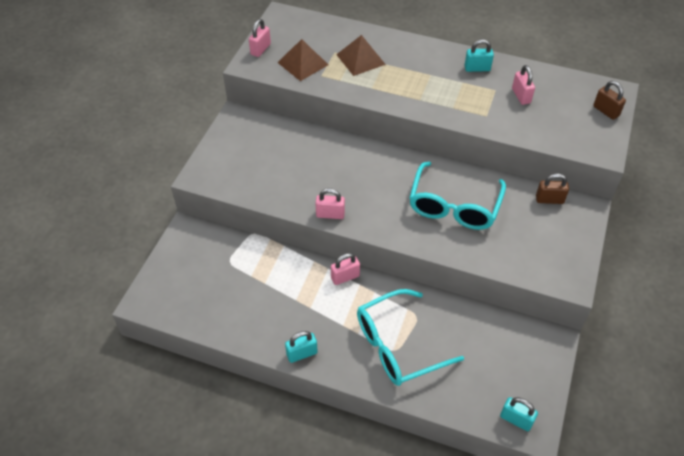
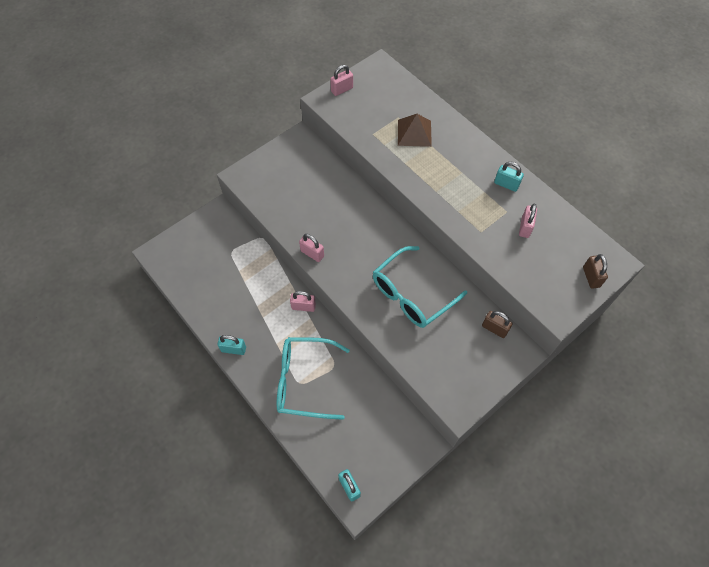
camera: 30 degrees right, 10 degrees up
(303, 63) = (366, 116): brown pyramid -> none

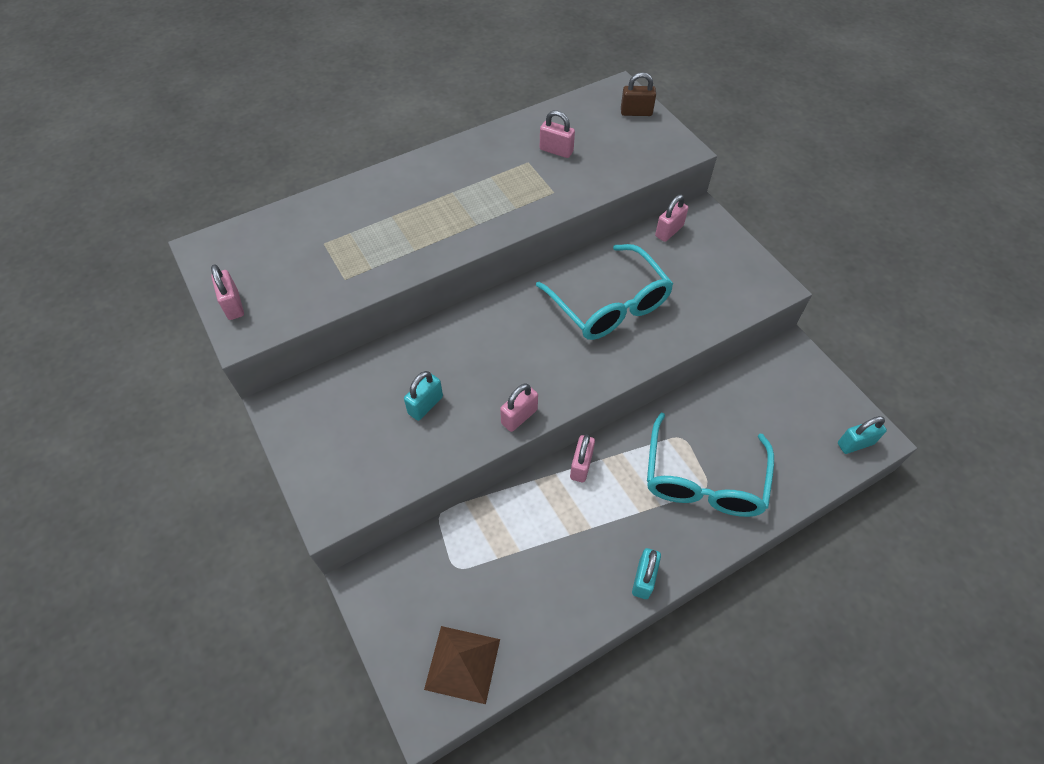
camera: 80 degrees left, 5 degrees down
(414, 133) = (362, 229): brown pyramid -> brown pyramid (462, 663)
(494, 328) = (669, 231): brown padlock -> pink padlock
(506, 184) = (485, 154): turquoise padlock -> turquoise padlock (425, 405)

